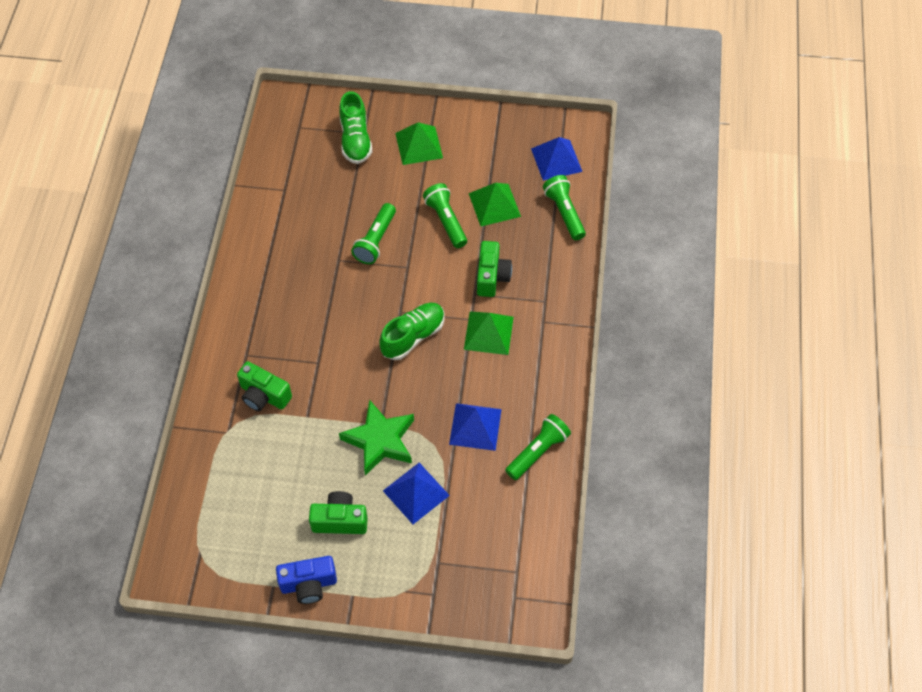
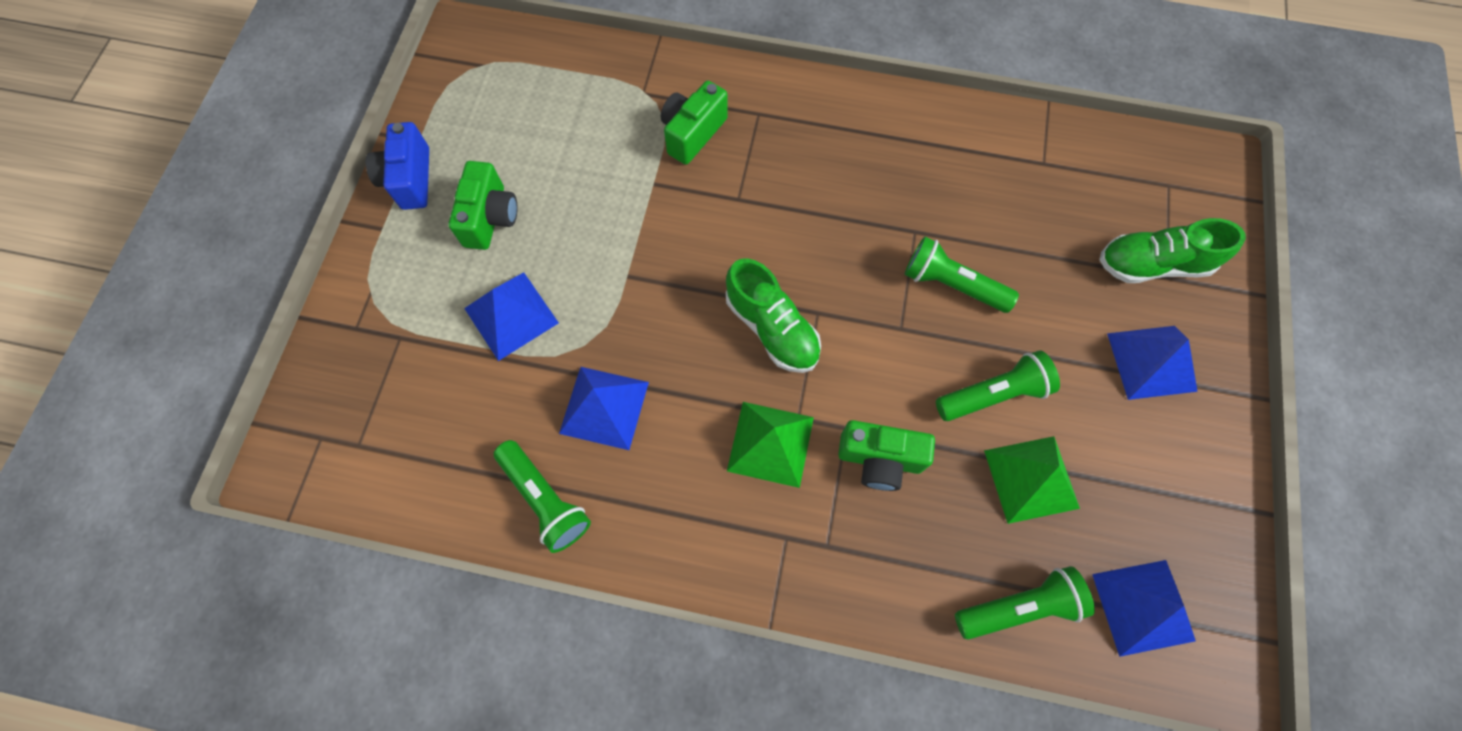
camera: 95 degrees right, 10 degrees up
(380, 440) = (602, 273): green star -> none
(418, 145) = (1151, 361): green pyramid -> blue pyramid

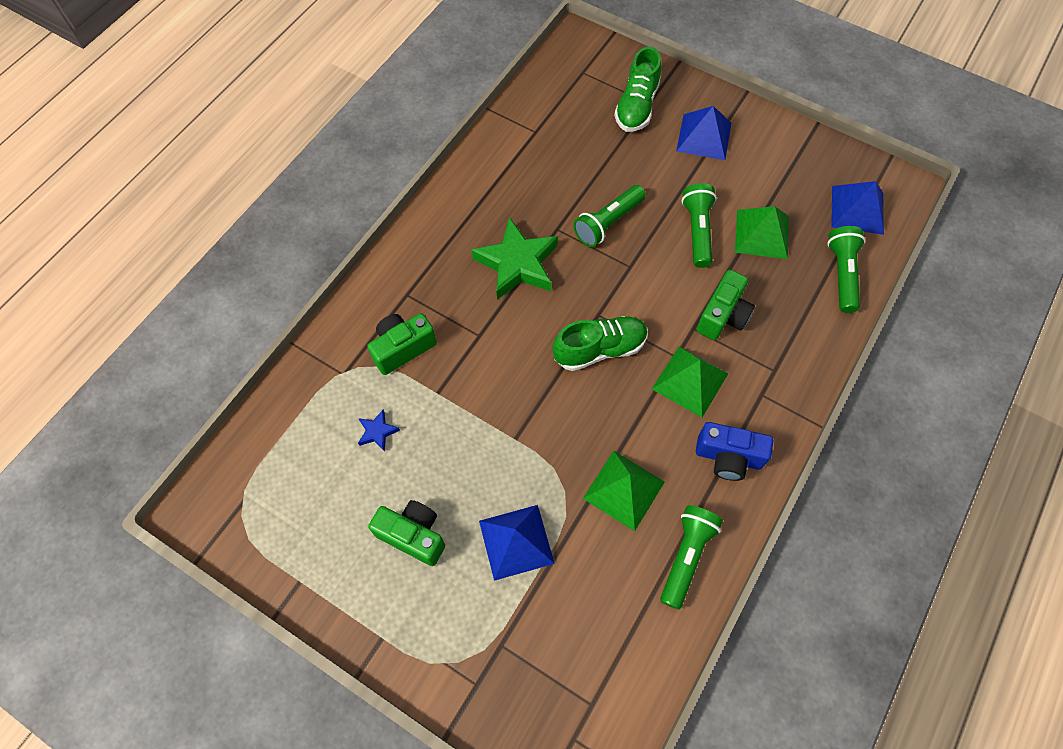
camera: 70 degrees left, 5 degrees down
(409, 179) = (339, 599): blue camera -> blue camera (728, 457)
(545, 500) = (686, 556): green flashlight -> green flashlight turned 45 degrees counterclockwise
(590, 146) = (377, 432): none -> blue star
(604, 407) = (624, 490): blue pyramid -> green pyramid
(692, 133) = (402, 348): green camera -> green camera turned 90 degrees clockwise
(846, 205) = (517, 264): none -> green star

